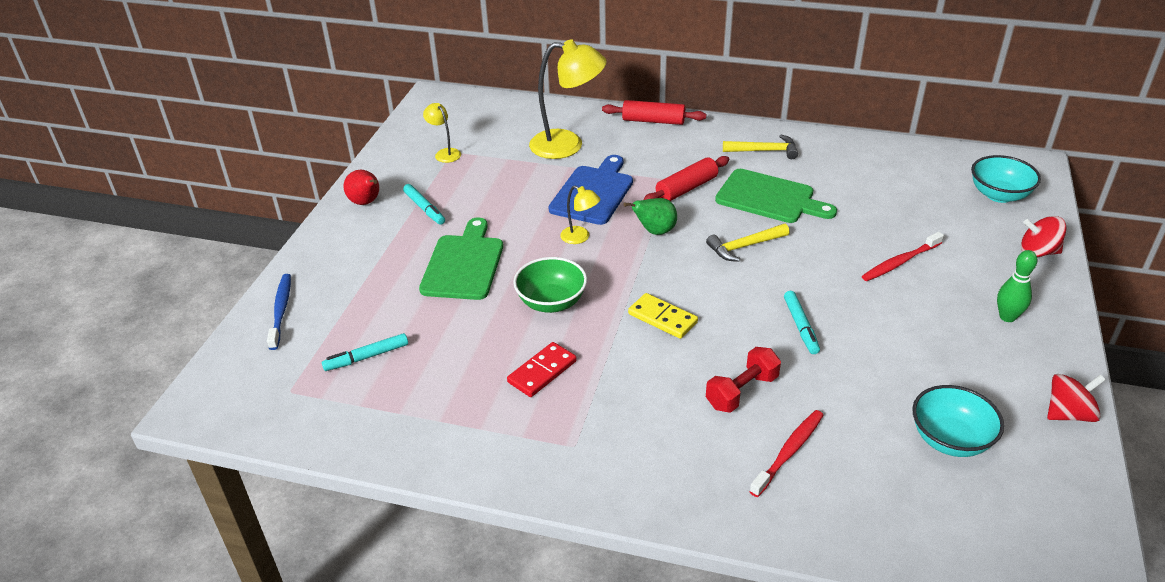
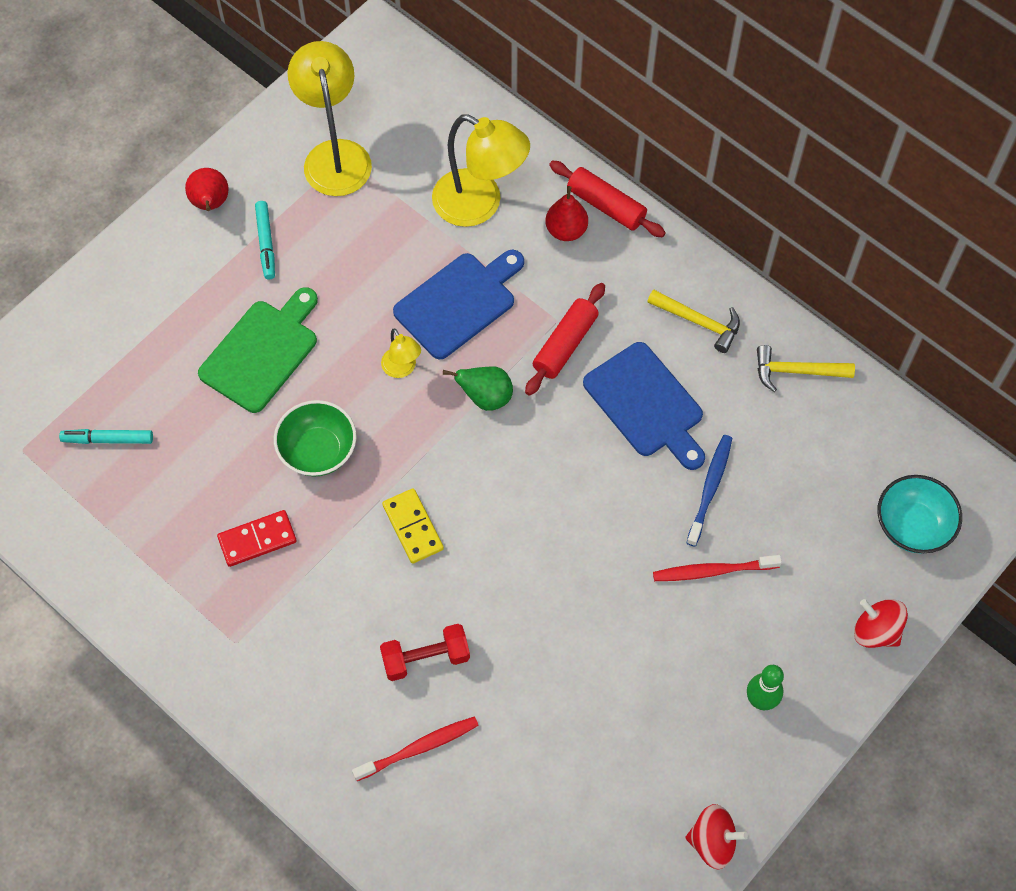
camera: 25 degrees right, 25 degrees up
(281, 310) = (57, 335): blue toothbrush -> blue toothbrush (710, 488)
(445, 153) = (335, 155): yellow lamp -> yellow lamp, size x2.06
(637, 139) = (566, 230): none -> red pear
(686, 188) = (565, 345): red rolling pin -> red rolling pin turned 45 degrees counterclockwise
(744, 247) = (564, 467): yellow hammer -> yellow hammer (796, 371)
(769, 198) = (647, 404): green cutting board -> blue cutting board
(801, 326) = (541, 606): turquoise marker -> none
(950, 440) = (575, 811): turquoise bowl -> none

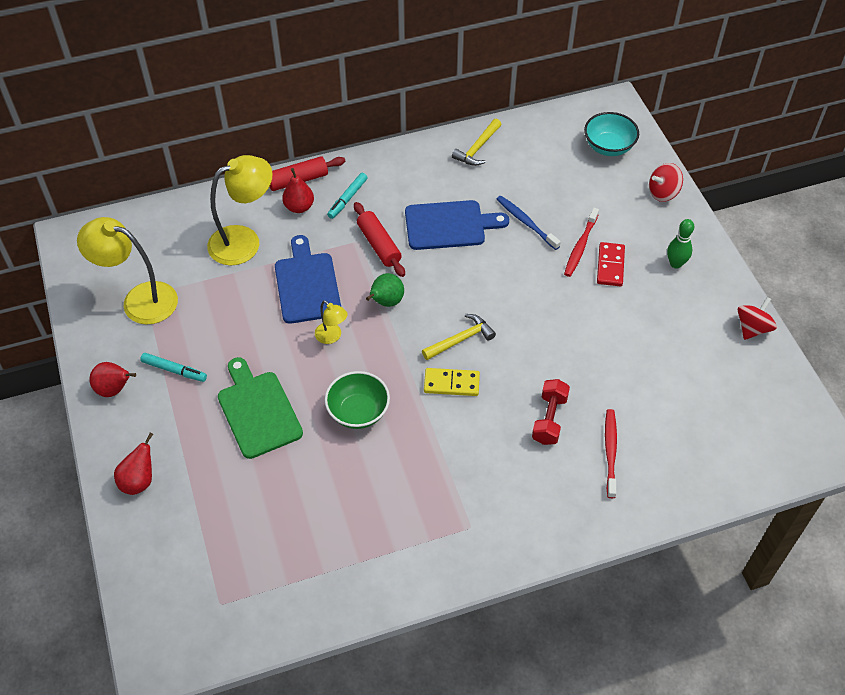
camera: 60 degrees left, 10 degrees down
(108, 439) = (255, 540): turquoise marker -> turquoise marker (347, 199)
(117, 294) = (139, 481): none -> red pear
(257, 539) = (400, 478): red domino -> red domino (610, 266)
(402, 369) = (332, 337): yellow lamp -> yellow lamp turned 45 degrees clockwise
(699, 322) = (413, 175): yellow hammer -> yellow hammer (461, 339)

